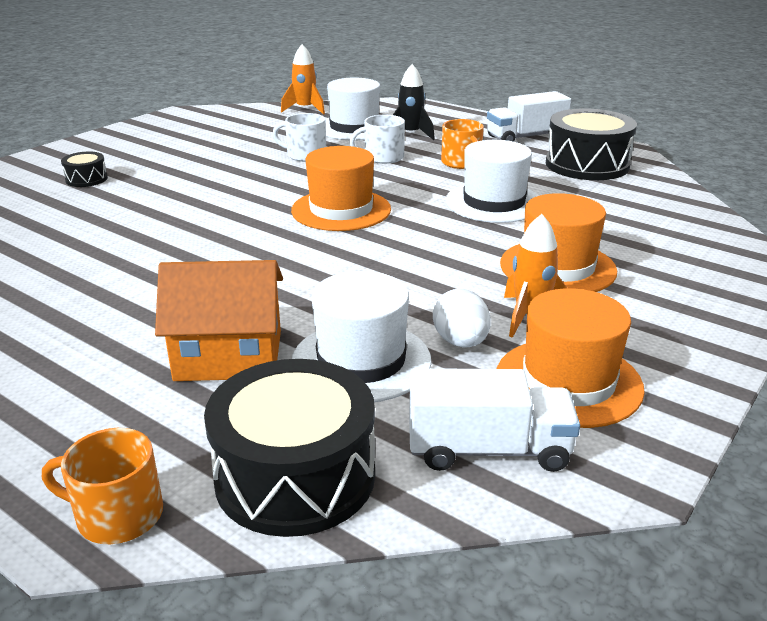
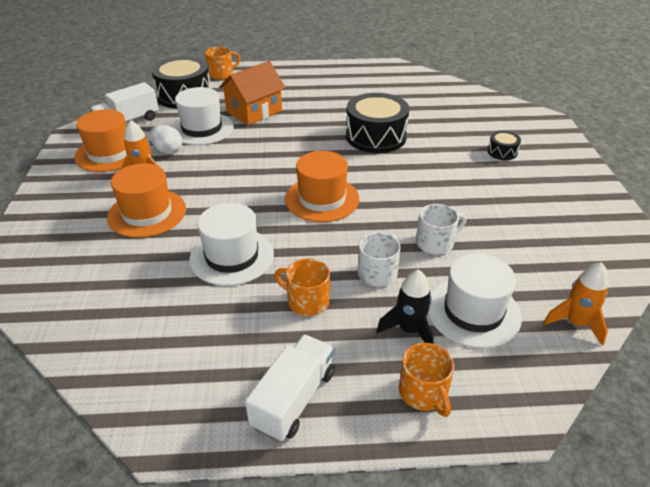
camera: 140 degrees right, 10 degrees up
(443, 119) = (423, 392): none -> orange mug
(587, 165) = (190, 365): black drum -> black drum (376, 137)

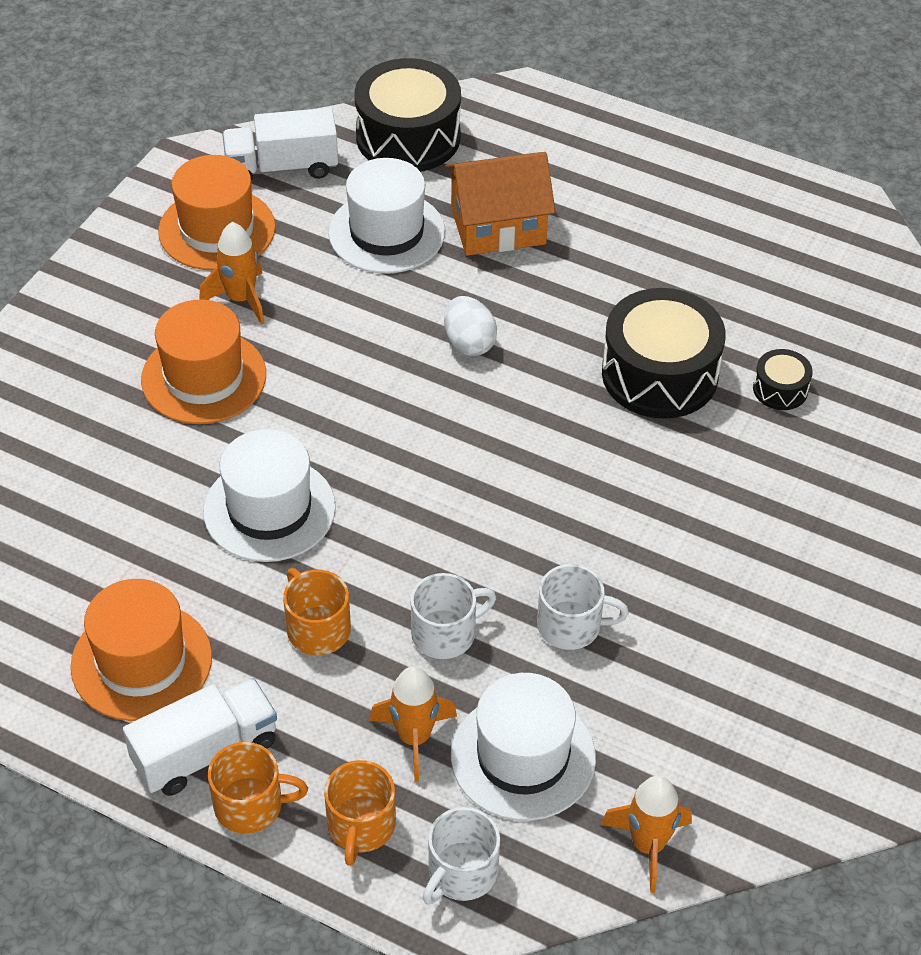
camera: 30 degrees right, 10 degrees up
(168, 151) = (304, 261): white egg -> white egg (469, 343)
(221, 74) = (506, 104): orange mug -> orange mug (250, 805)
(322, 199) = (468, 466): orange hat -> orange hat (141, 661)
(409, 330) = (414, 738): black rocket -> orange rocket
(502, 152) = (851, 505): black drum -> black drum (780, 389)
(502, 388) = (461, 872): none -> white mug

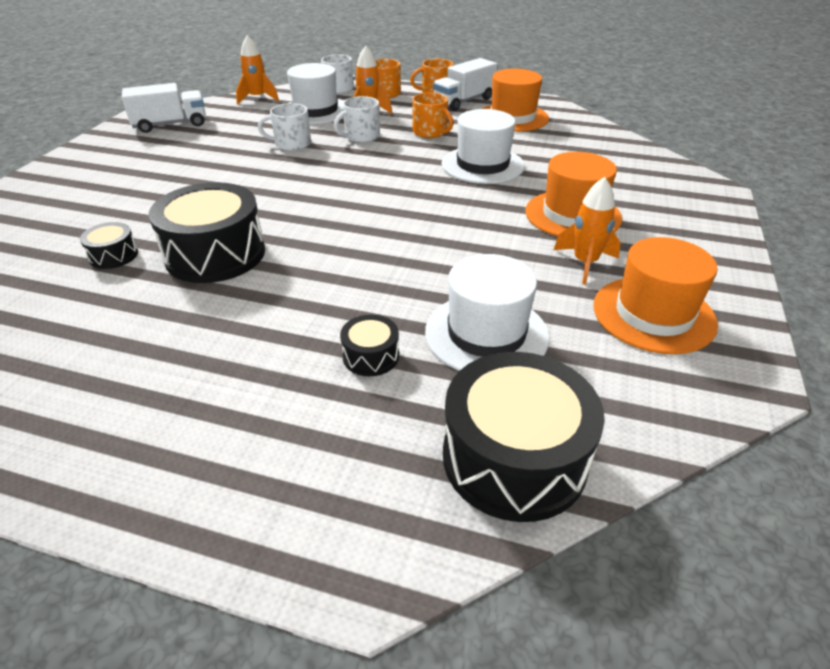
camera: 170 degrees right, 10 degrees down
(282, 167) = (641, 389): white truck -> white truck (170, 124)
(469, 343) = (378, 256): white egg -> none
(498, 226) = (371, 356): orange house -> black drum

